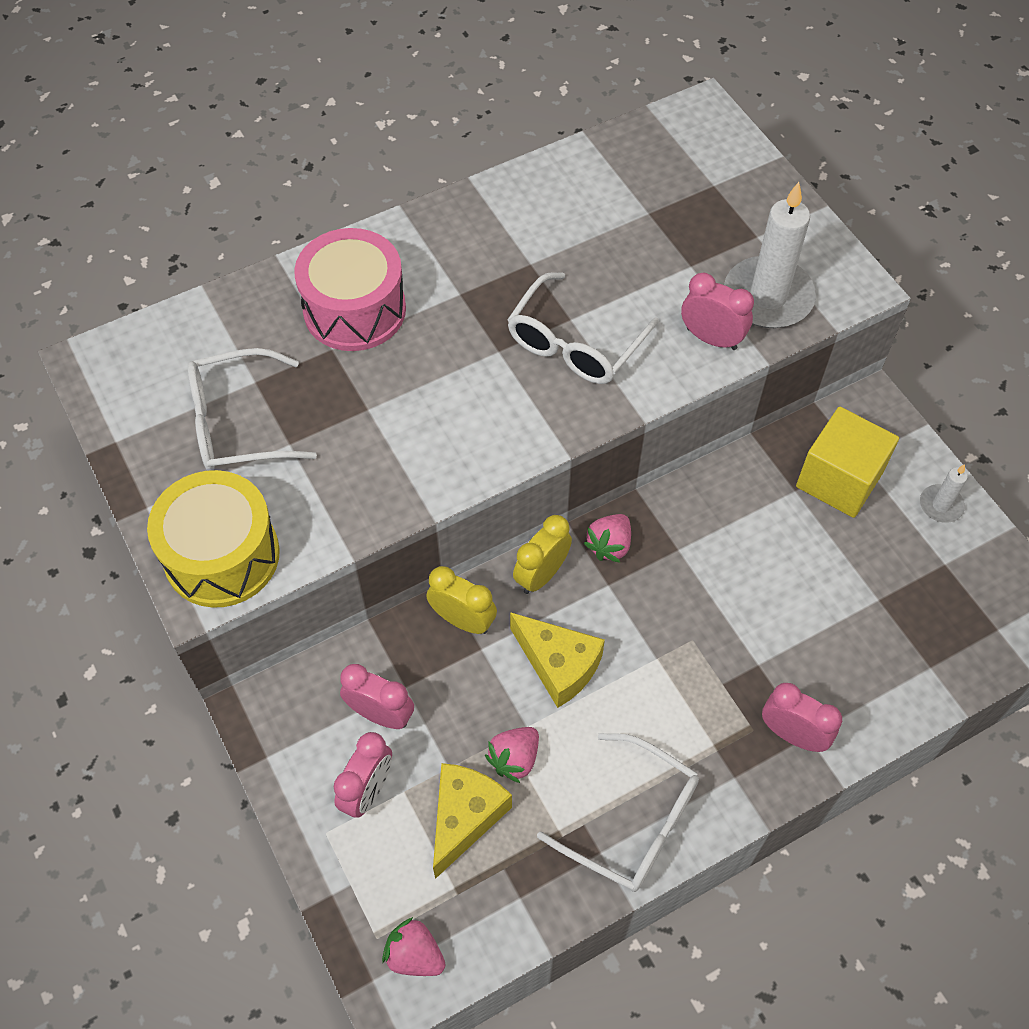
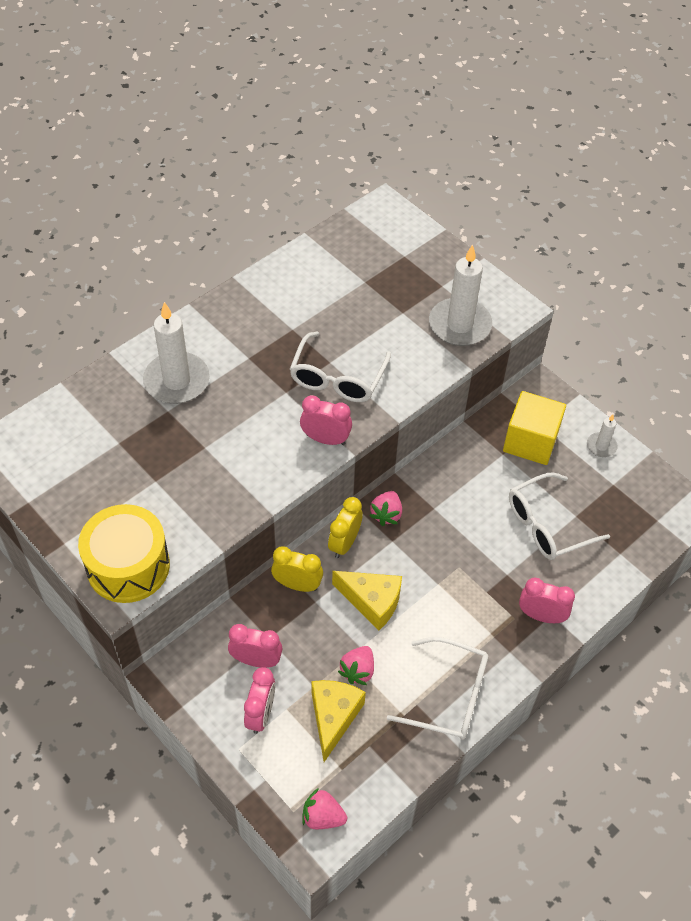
camera: 15 degrees left, 5 degrees down
(237, 424) = (114, 474): white glasses -> white glasses (547, 525)
(354, 309) = (177, 381): pink drum -> white candle
(711, 338) = (429, 359): pink clock -> pink clock (325, 439)

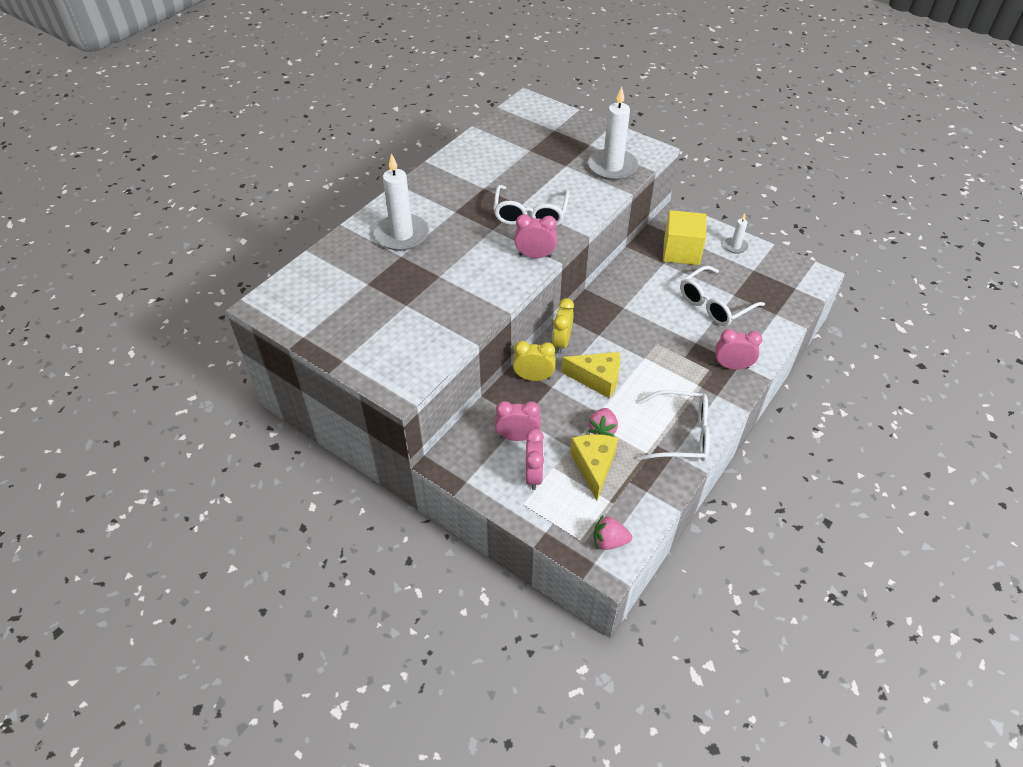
camera: 10 degrees left, 5 degrees down
(128, 566) = (402, 368): yellow drum -> none
(386, 514) = (588, 317): pink strawberry -> none

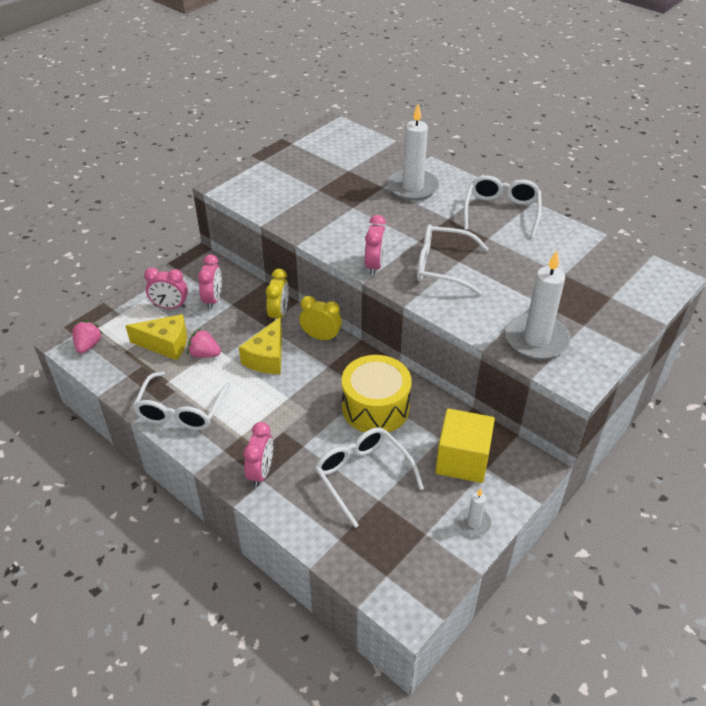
camera: 95 degrees right, 5 degrees down
(442, 179) = (501, 212): none -> white glasses
(641, 301) = (375, 407): none -> yellow drum

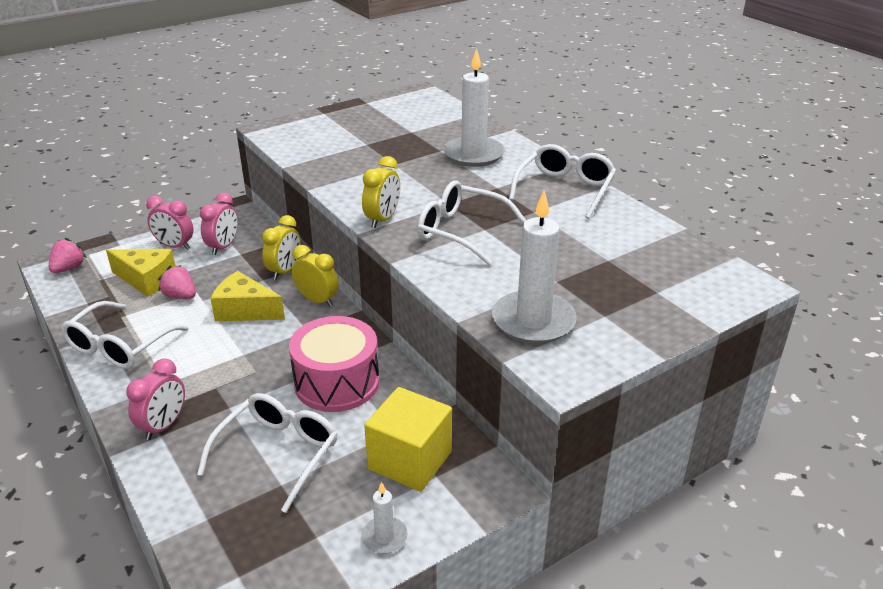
camera: 15 degrees right, 10 degrees down
(267, 357) = (245, 310): yellow cheese -> yellow cheese turned 75 degrees clockwise
(362, 475) = (278, 453): white glasses -> white glasses turned 45 degrees clockwise
(374, 266) = (382, 219): pink clock -> yellow clock
(375, 407) = (337, 382): yellow drum -> pink drum

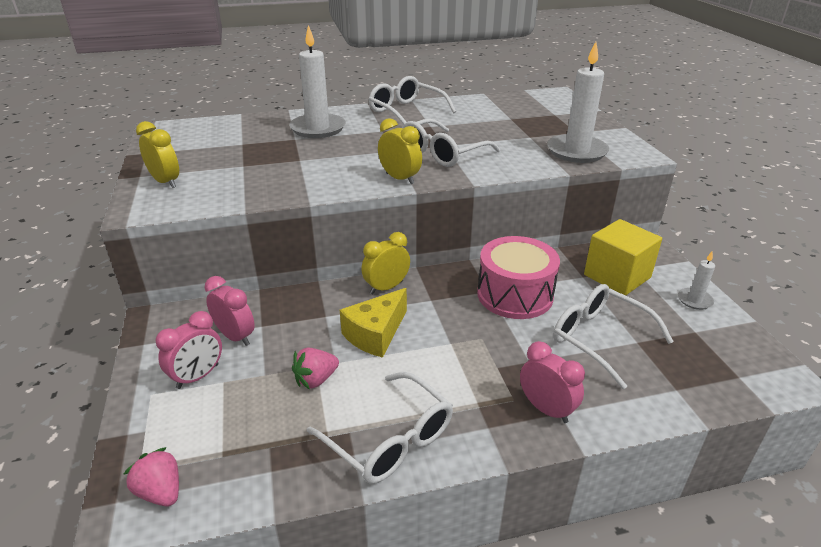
camera: 70 degrees left, 0 degrees up
(147, 280) = (258, 407): yellow cheese -> none
(285, 271) = (321, 300): yellow clock -> yellow clock (165, 182)

